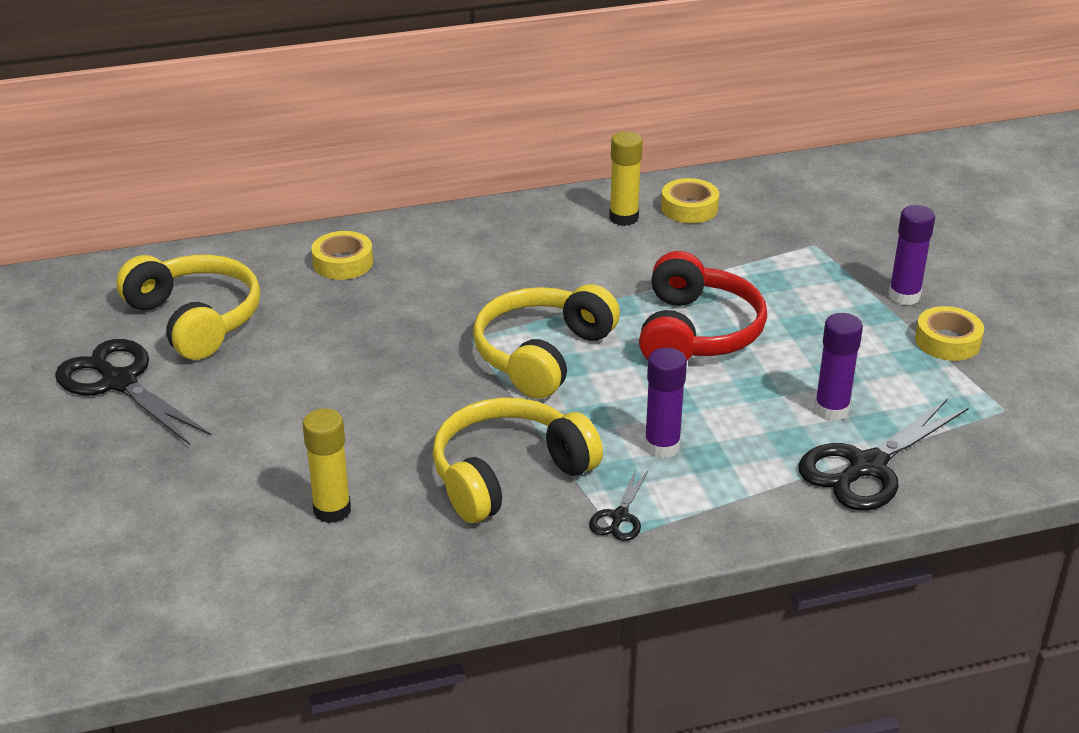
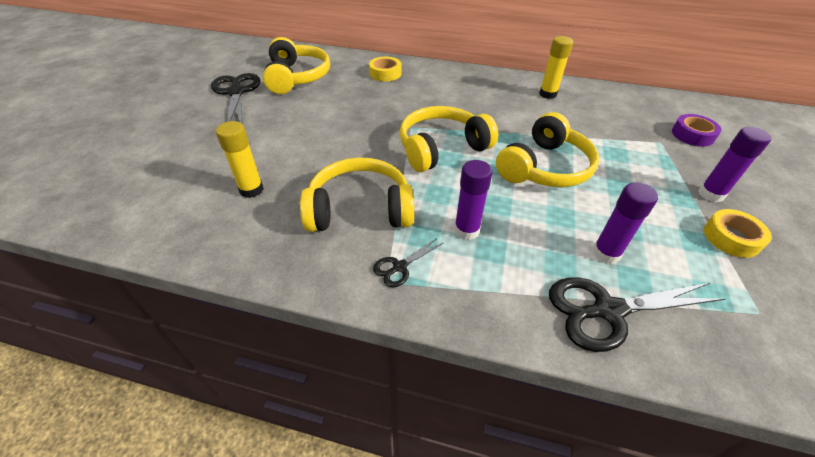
camera: 30 degrees right, 10 degrees up
(689, 208) = (591, 100): yellow tape -> none
(696, 332) = (544, 167): red headphones -> yellow headphones
(846, 220) = (692, 135): none -> purple tape

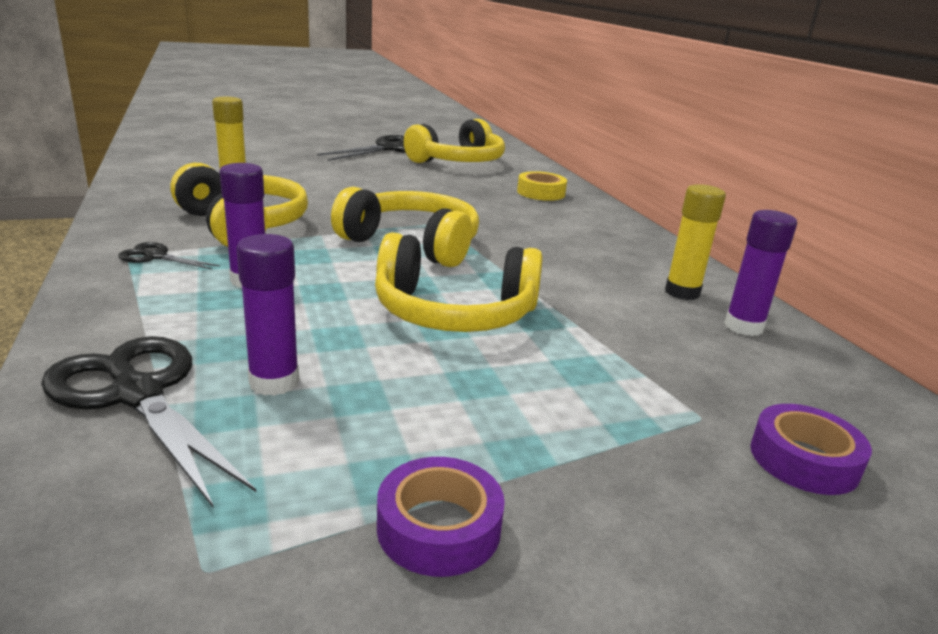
camera: 55 degrees right, 20 degrees down
(710, 194) = (579, 493): purple glue stick -> purple glue stick (743, 327)
(731, 238) = (439, 527): yellow tape -> purple tape

